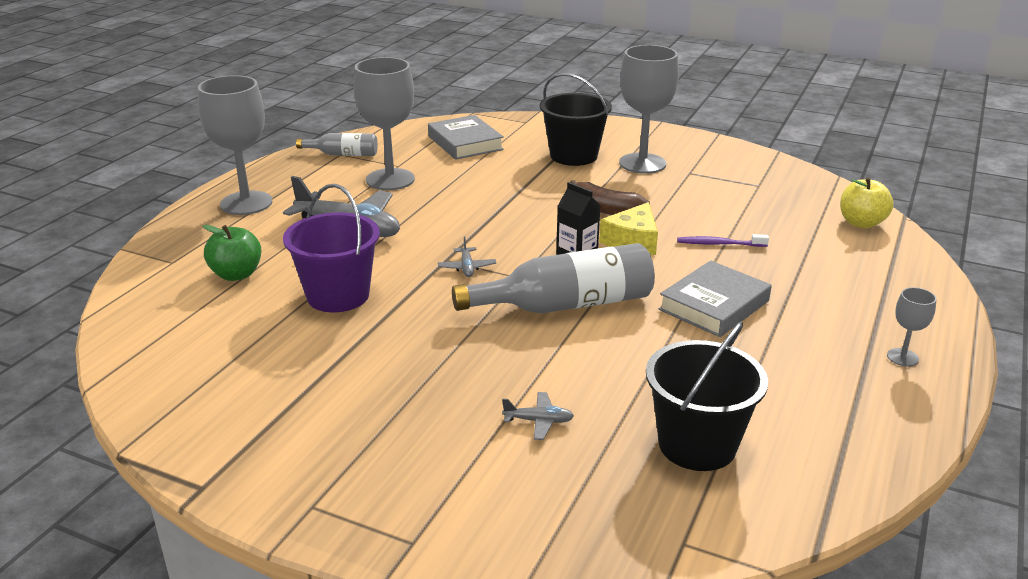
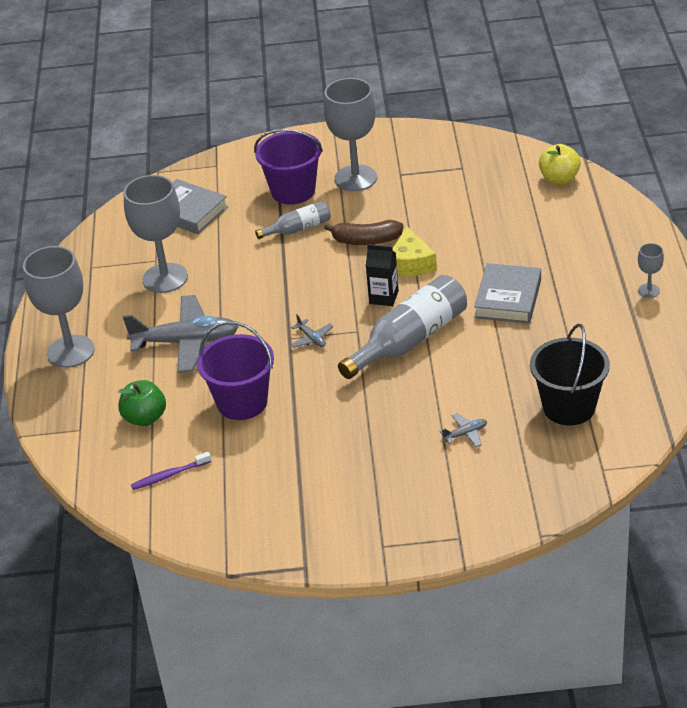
camera: 25 degrees left, 10 degrees up
(343, 154) = (94, 266): grey bottle -> grey bottle (298, 229)
(573, 156) = (293, 191): black bucket -> purple bucket
(719, 244) = (474, 241): purple toothbrush -> purple toothbrush (169, 475)

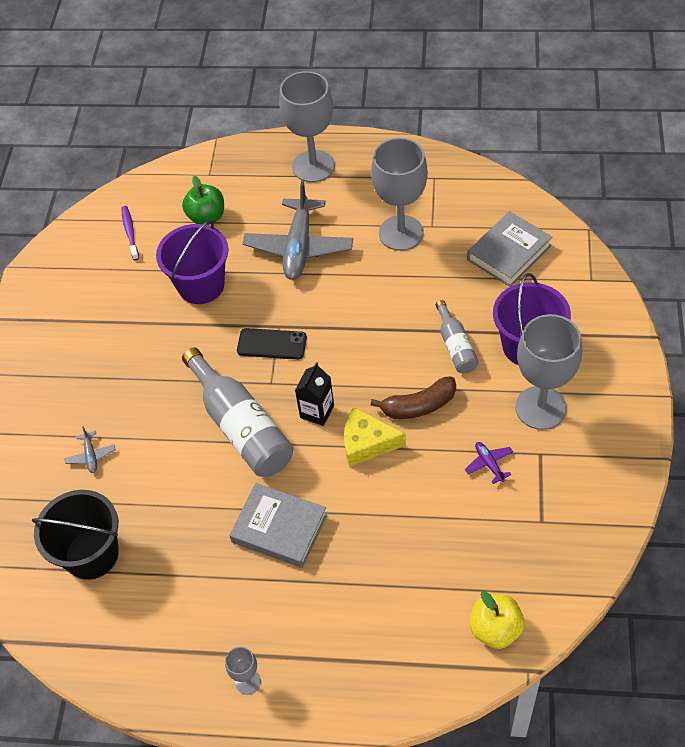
camera: 100 degrees right, 15 degrees up
(311, 338) = (272, 344): grey plane -> black phone
(366, 241) = (418, 406): brown banana -> brown banana turned 120 degrees counterclockwise
(416, 197) = (489, 464): none -> purple plane

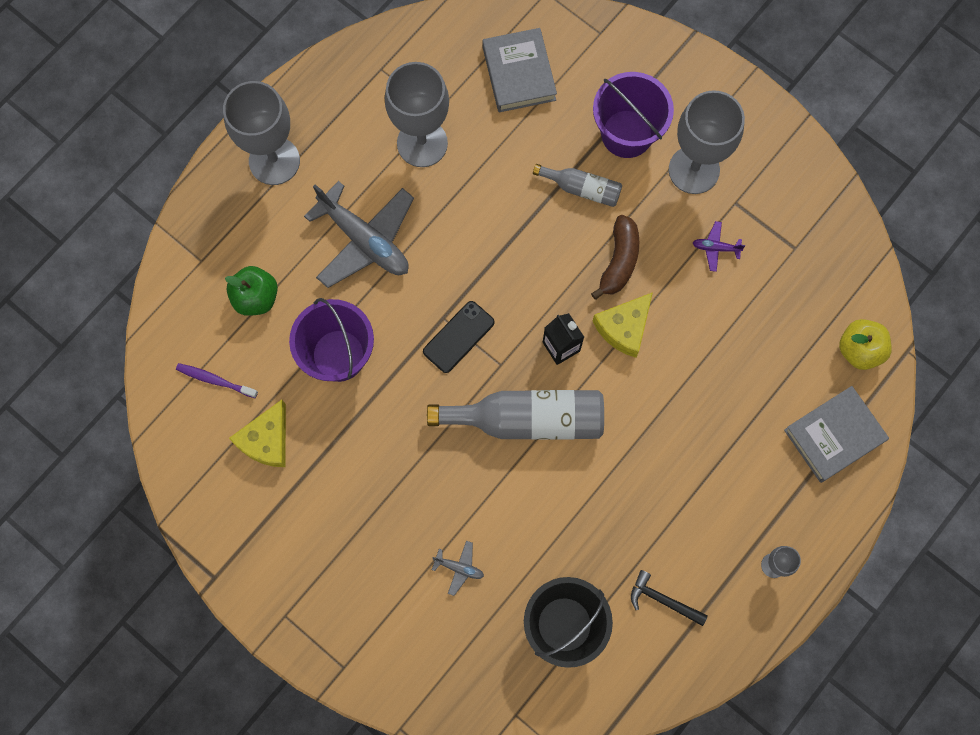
camera: 60 degrees left, 20 degrees up
(107, 285) = (266, 440): none -> yellow cheese
(159, 613) = (663, 600): none -> black hammer
(279, 528) = (653, 452): grey book -> grey book (834, 435)

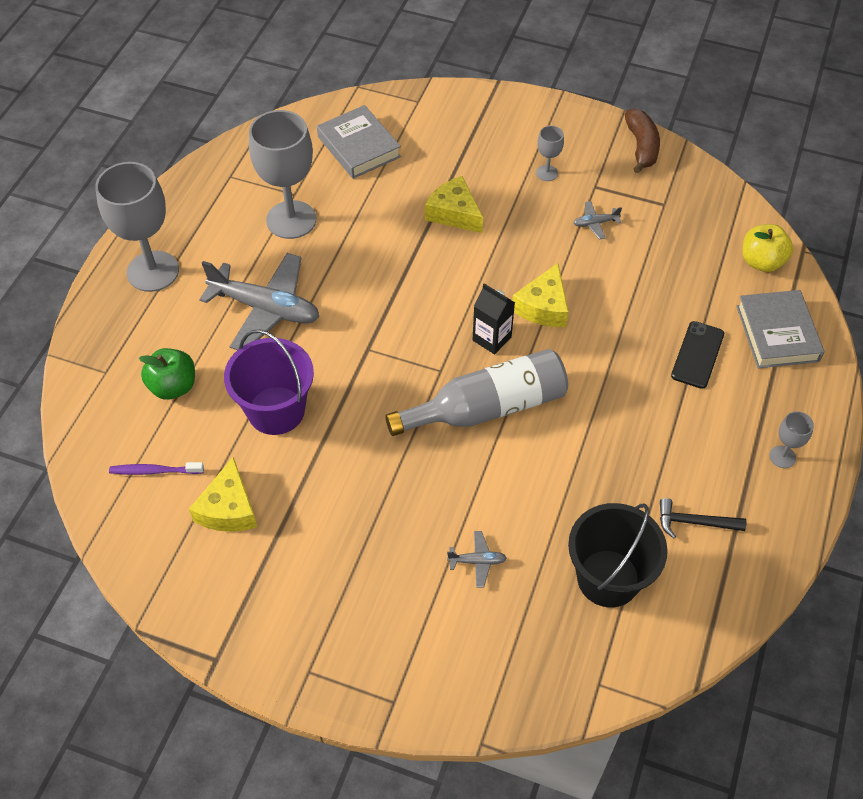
camera: 20 degrees left, 20 degrees down
(458, 337) = (390, 360): black phone -> black phone (697, 355)
(582, 188) = (454, 213): grey bottle -> yellow cheese
(619, 261) = (513, 257): brown banana -> brown banana (641, 147)
(627, 134) = (475, 163): purple bucket -> none
(694, 170) = (547, 173): grey goblet -> grey goblet, size x0.45
(715, 248) = (595, 223): purple plane -> grey plane
(834, 435) = (777, 333): grey book -> grey book turned 45 degrees counterclockwise

